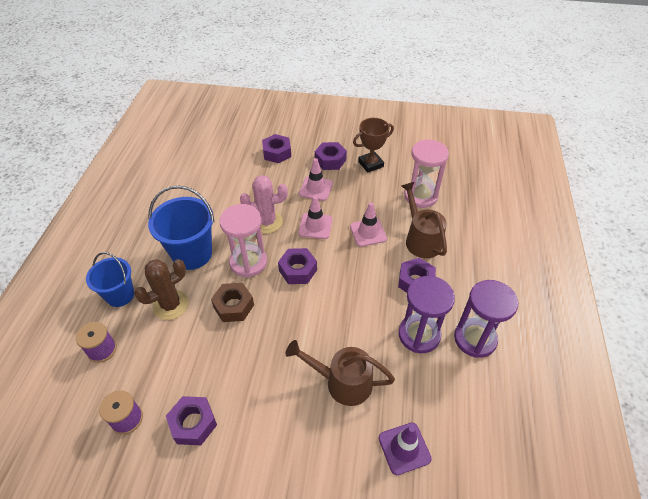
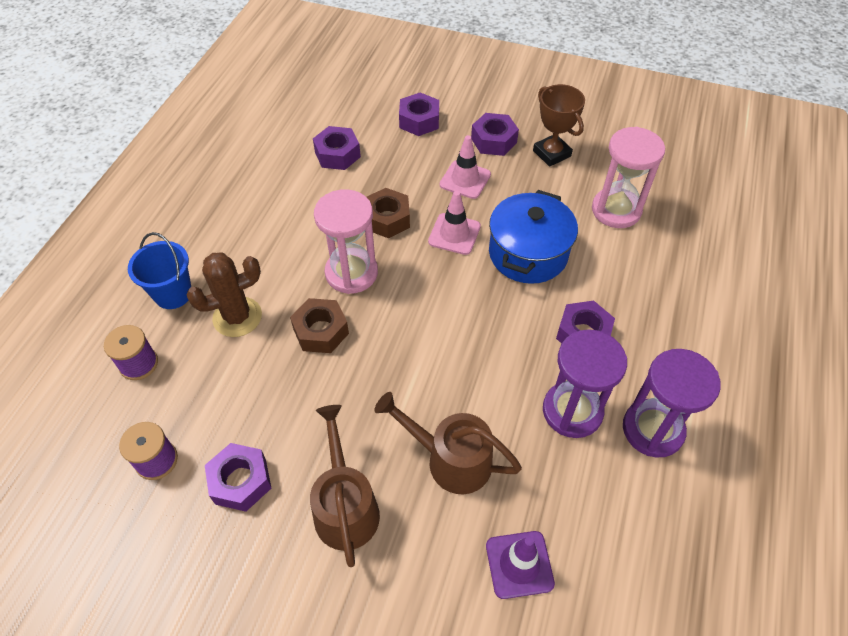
camera: 10 degrees right, 5 degrees up
(192, 254) = (277, 250): blue bucket -> none
(267, 222) = (387, 219): pink cactus -> brown nut
(298, 270) = (418, 294): purple nut -> purple nut (337, 154)
(368, 232) = (528, 253): pink traffic cone -> blue pot
(370, 164) = (551, 153): brown trophy -> brown trophy turned 75 degrees clockwise
(420, 239) = (603, 274): brown watering can -> brown watering can (345, 506)

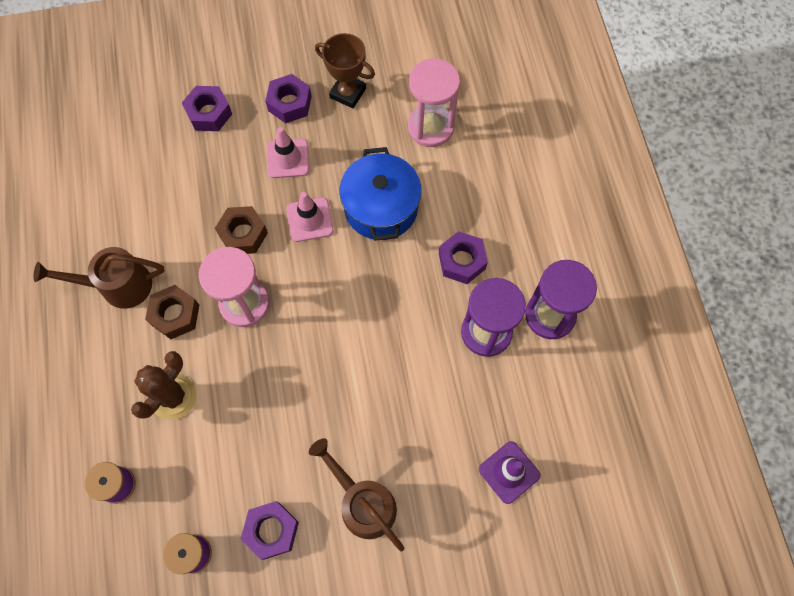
camera: 30 degrees left, 15 degrees up
(173, 294) = (100, 406): blue bucket -> none
(321, 331) = (253, 371): brown nut -> brown nut (175, 315)
(337, 154) = (155, 188): purple nut -> none
(450, 459) = (418, 422): brown watering can -> brown watering can (118, 286)

